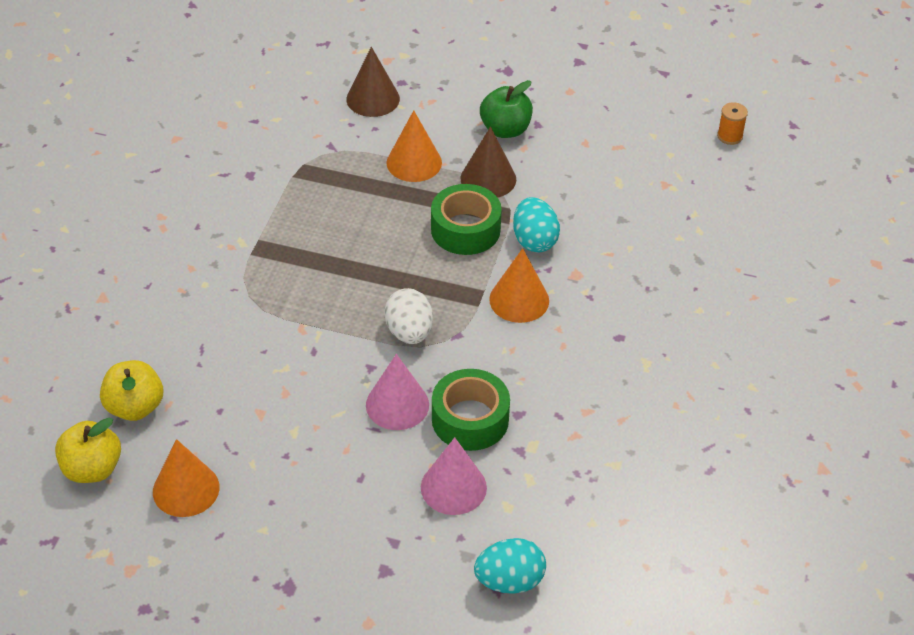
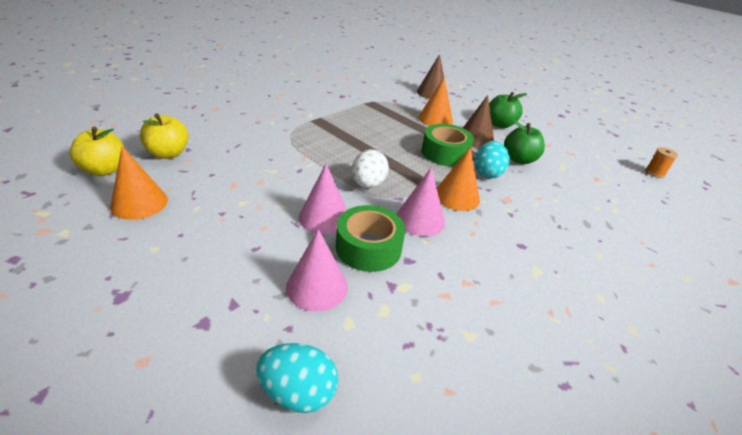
camera: 25 degrees right, 10 degrees down
(499, 355) = (420, 219): none -> pink cone
(561, 194) = (519, 159): none -> green apple

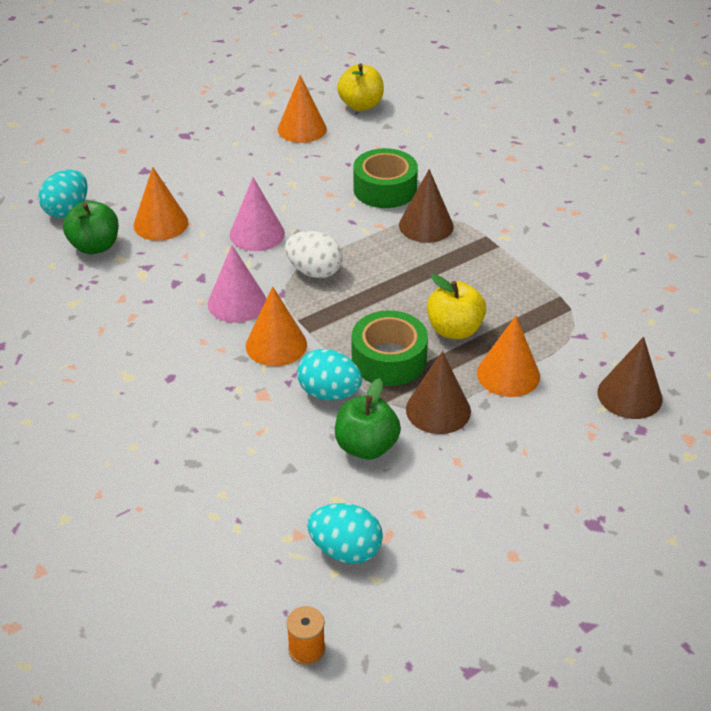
camera: 105 degrees right, 5 degrees up
(168, 154) = (392, 135): yellow apple -> yellow apple (454, 329)
(301, 140) = (426, 225): none -> brown cone
(317, 287) = (161, 223): pink cone -> orange cone
(368, 247) = (201, 258): green tape -> green tape (385, 189)
(500, 124) = (496, 463): green apple -> green apple (95, 246)
(591, 164) = (345, 550): none -> turquoise egg

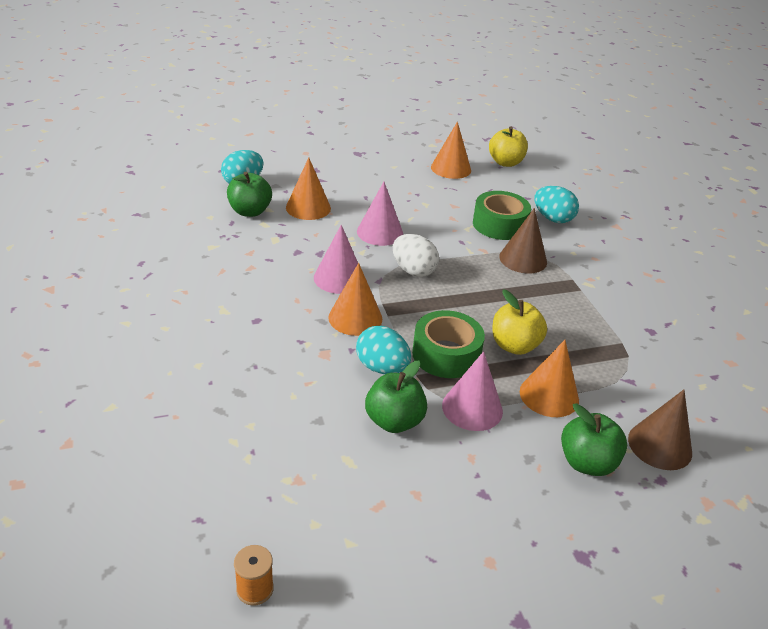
camera: 15 degrees right, 5 degrees down
(345, 550) = (334, 507): turquoise egg -> turquoise egg (553, 219)
(438, 410) = (472, 408): brown cone -> pink cone
(568, 433) = (587, 463): none -> green apple

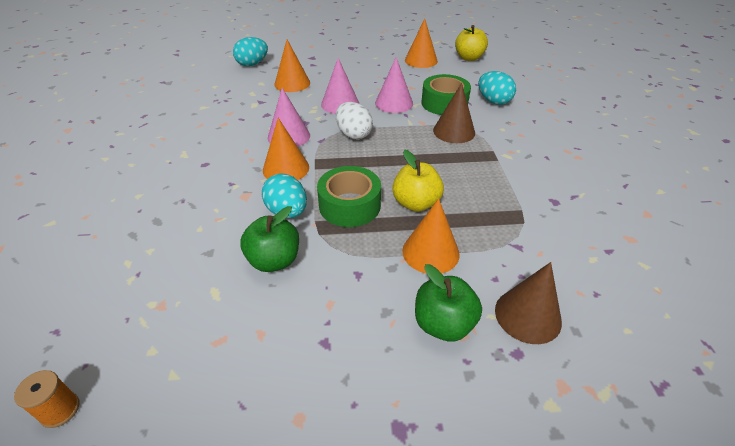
camera: 15 degrees right, 5 degrees up
(250, 211) = (246, 84): green apple -> none
(472, 408) = (351, 256): pink cone -> pink cone (394, 103)

